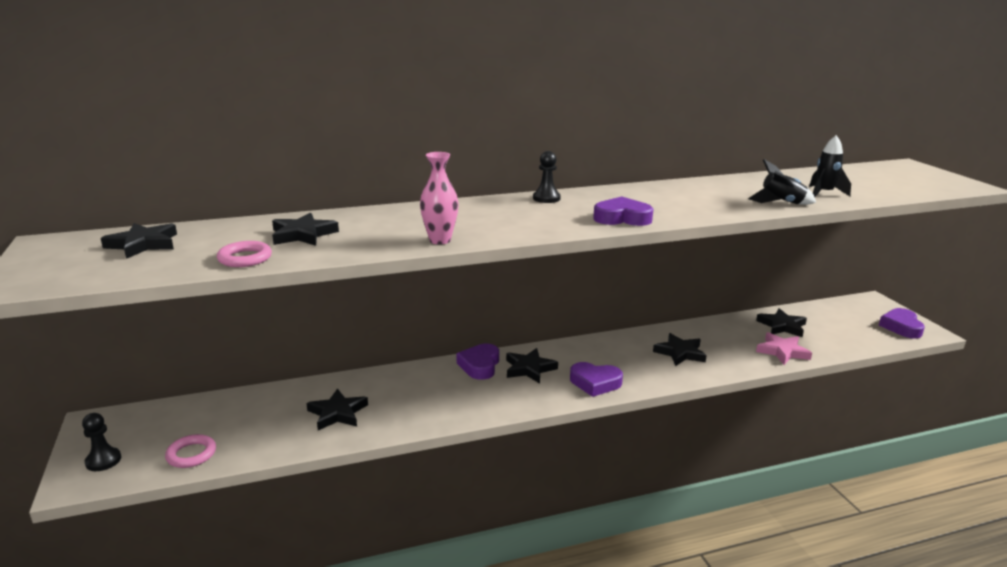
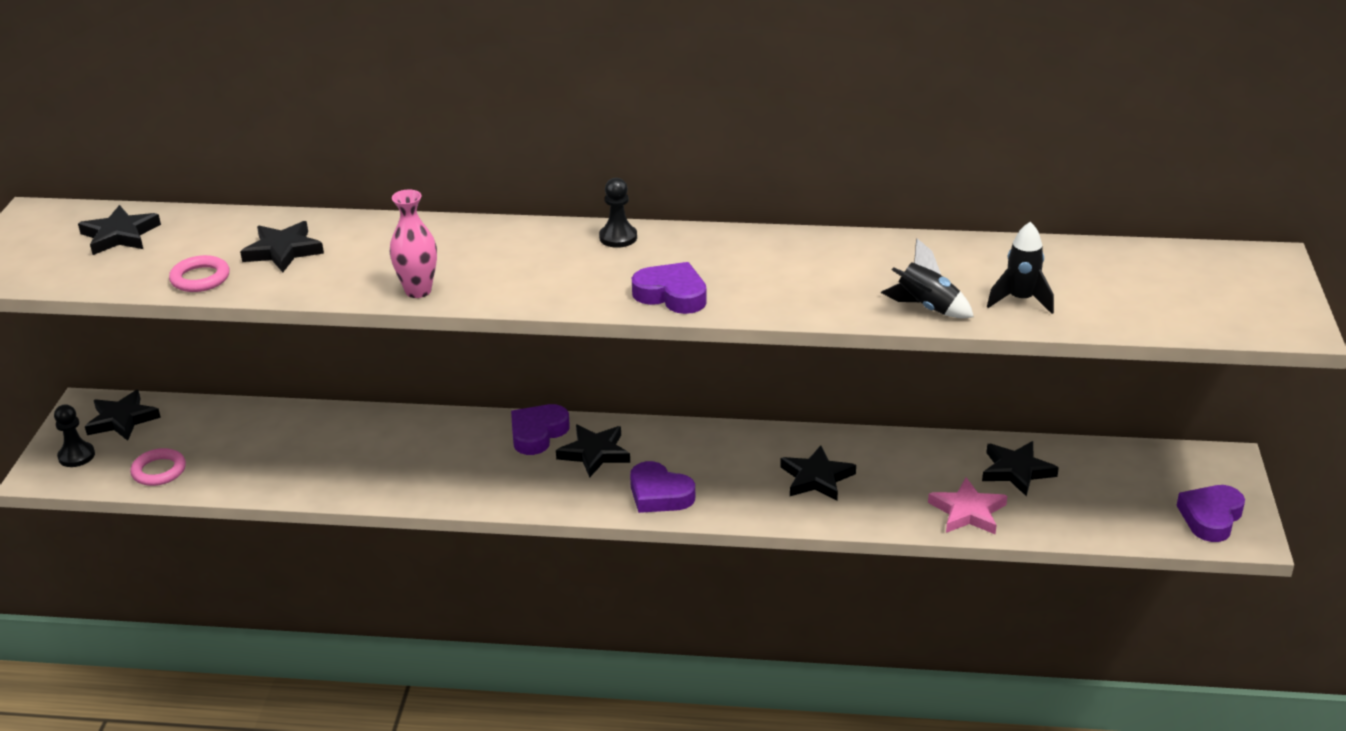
camera: 25 degrees right, 10 degrees up
(337, 413) = (331, 458): black star -> black star (122, 420)

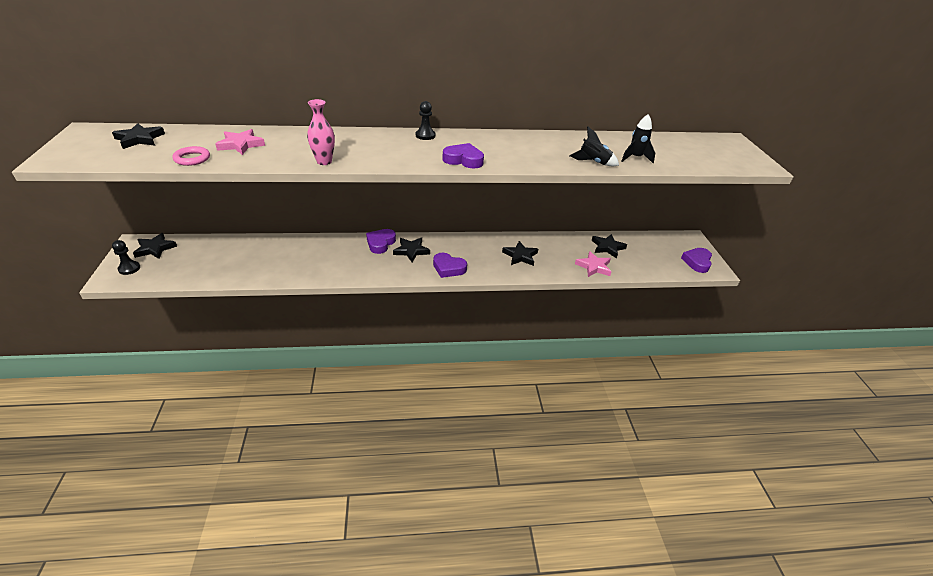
camera: 15 degrees left, 5 degrees up
(159, 471) = (179, 273): pink ring -> none
(283, 251) = (241, 144): black star -> pink star

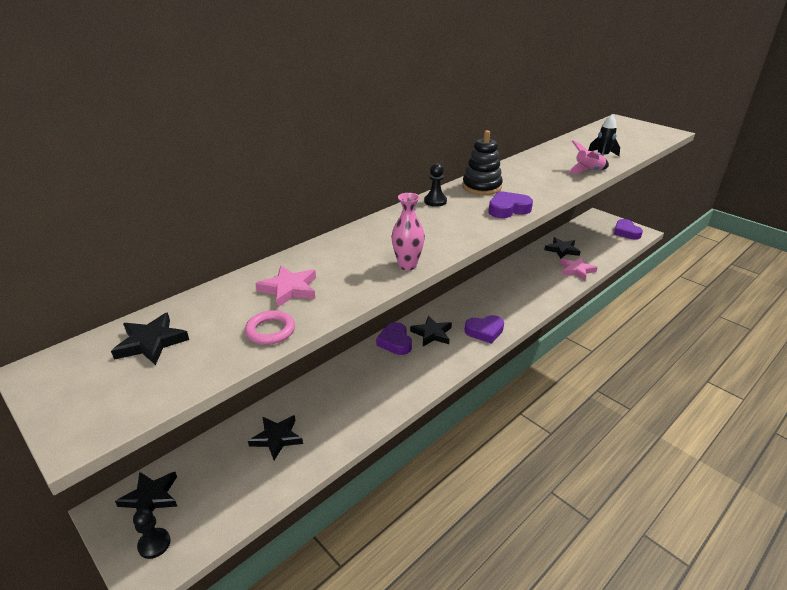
camera: 35 degrees left, 5 degrees down
(479, 140) = (481, 187): none -> black stacking toy
(520, 256) = (518, 289): black star -> black star (277, 438)
(593, 162) = (588, 171): black rocket -> pink rocket

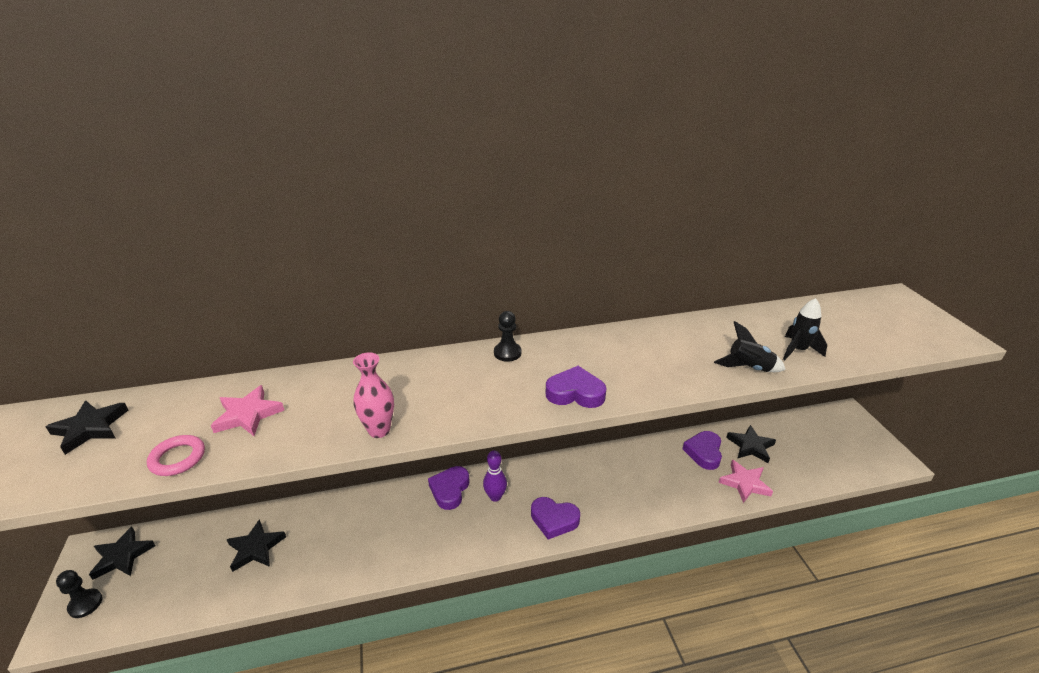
camera: 30 degrees right, 0 degrees up
(432, 333) = (495, 497): black star -> purple bowling pin
(481, 187) = (582, 349): black stacking toy -> none
(588, 171) = (748, 368): pink rocket -> black rocket
(626, 232) = (870, 452): purple heart -> purple heart (704, 452)

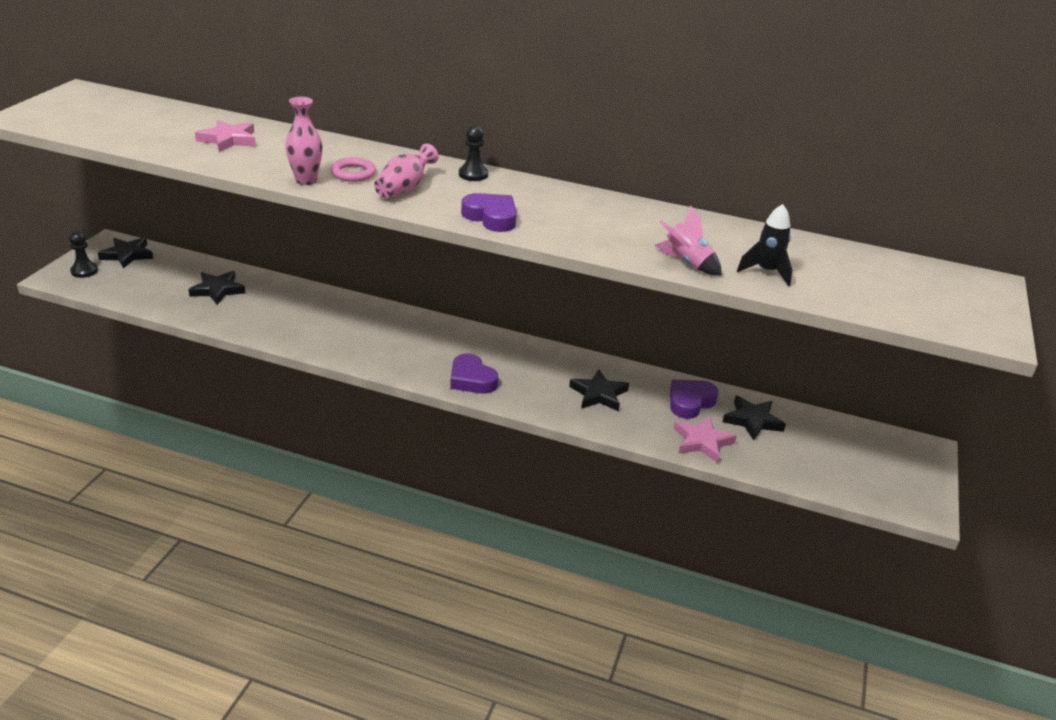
camera: 30 degrees right, 0 degrees up
(90, 428) = (125, 111): black star -> black star (598, 394)
(177, 458) = (160, 145): pink ring -> pink ring (353, 173)
(450, 490) = (404, 321): purple heart -> none
(473, 395) = (404, 188): none -> pink vase
(495, 497) = (438, 342): purple bowling pin -> none
(748, 368) = (686, 263): black rocket -> pink rocket

